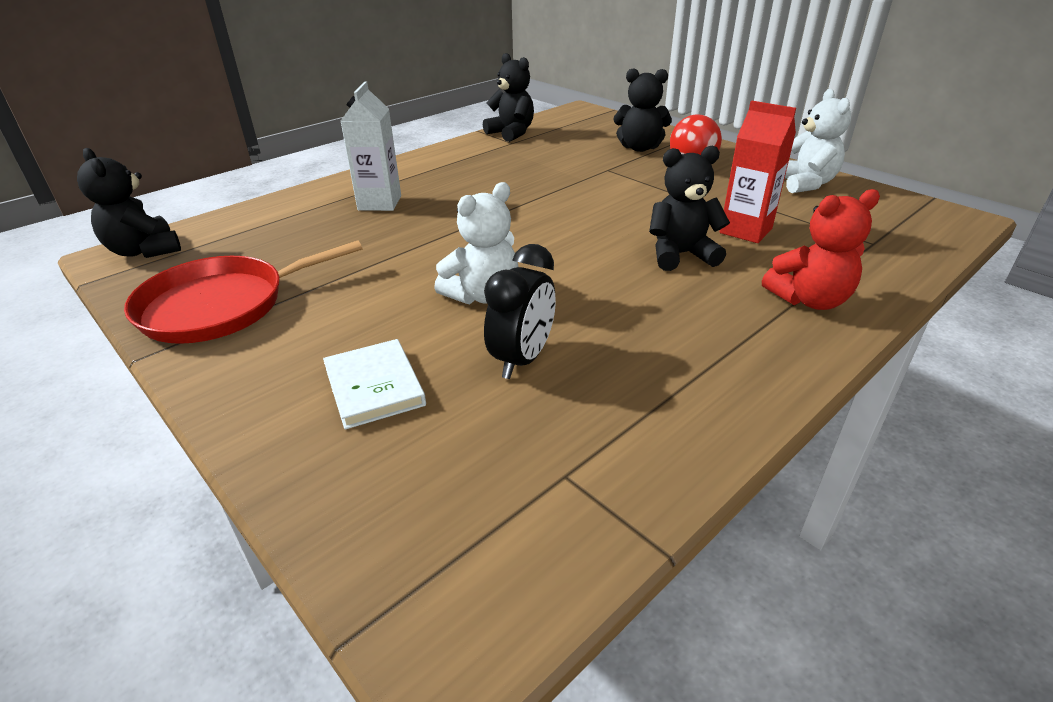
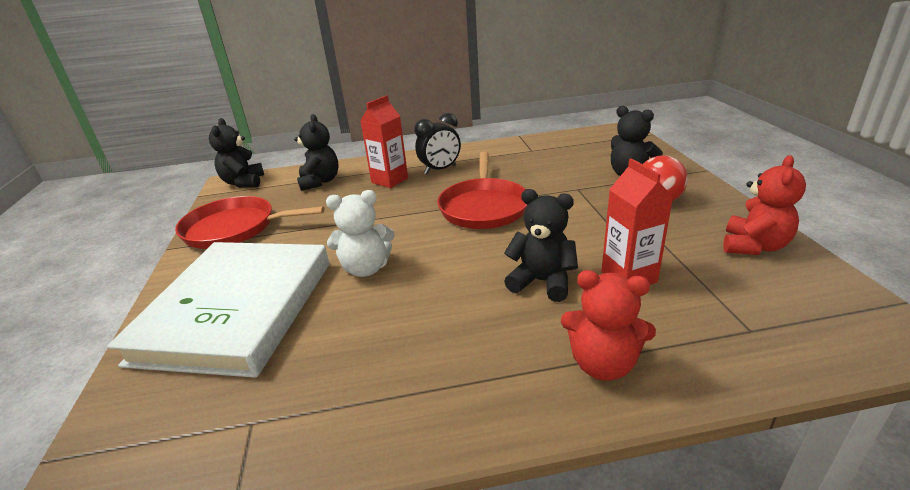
camera: 35 degrees right, 5 degrees down
(374, 387) = (237, 310): white book -> white book, size x2.46
(379, 203) = (389, 180): white carton -> red carton
(511, 133) = (540, 142): black teddy bear -> black teddy bear (320, 181)
(522, 359) = (330, 326): black clock -> black clock (440, 170)
(534, 205) = (483, 207): none -> red pan
(805, 184) = (754, 246): white teddy bear -> red teddy bear

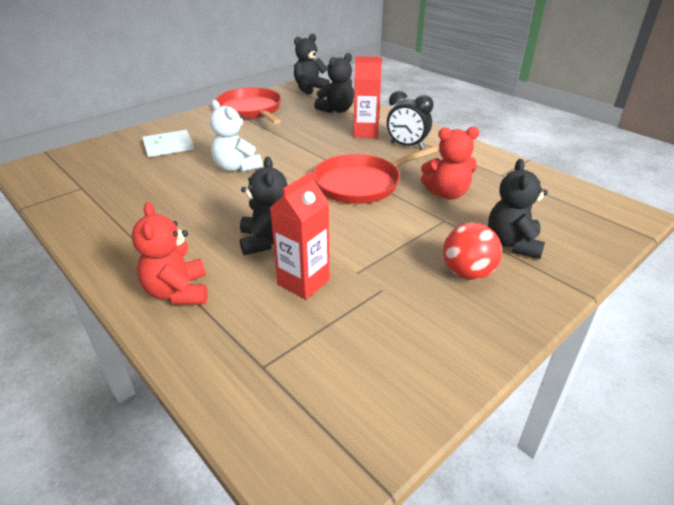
camera: 55 degrees right, 5 degrees up
(237, 310) = (168, 146): white book -> white book, size x0.41
(754, 246) = (424, 355): red teddy bear -> red teddy bear (447, 194)

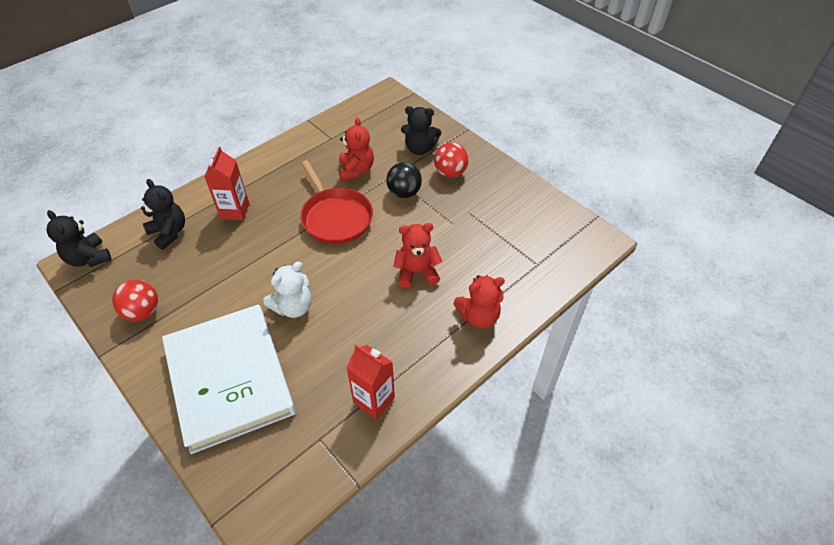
camera: 90 degrees left, 15 degrees up
(168, 146) = (230, 378): white book -> white book, size x2.46
(251, 110) = (142, 311): red pan -> red ball
(266, 241) = (417, 272): black teddy bear -> red teddy bear
(303, 282) = (463, 249): red carton -> red carton (374, 400)
(407, 146) = (270, 185): black clock -> none
(412, 230) = (404, 192): none -> black ball

